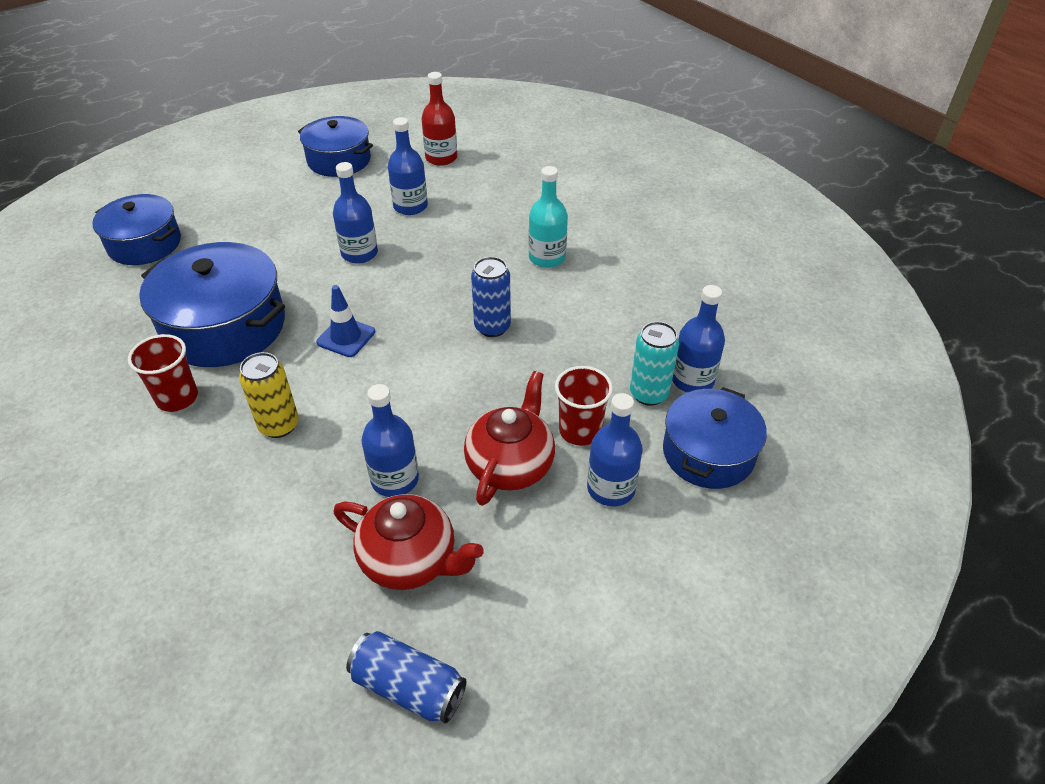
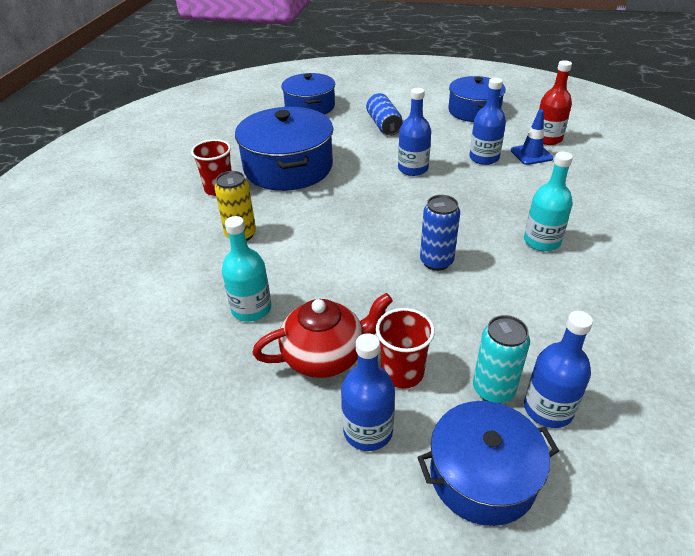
camera: 50 degrees right, 5 degrees down
(346, 337) = (339, 211): blue traffic cone -> blue traffic cone (531, 154)
(395, 479) = (251, 309): blue bottle -> turquoise bottle
(408, 687) = (91, 432): blue can -> blue can (383, 125)
(410, 560) = (193, 361): red teapot -> none

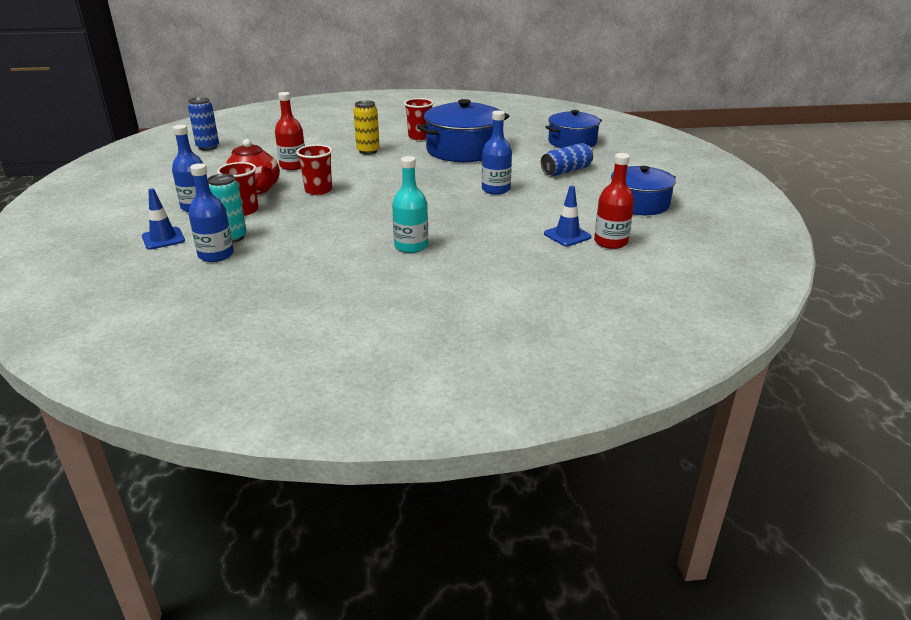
camera: 70 degrees right, 10 degrees down
(251, 309) = (293, 166): turquoise bottle -> red bottle
(359, 292) = (318, 190): none -> red cup
(436, 261) = (363, 210): blue can -> blue can (208, 147)
(482, 476) = (163, 238): blue pot -> blue traffic cone
(484, 158) = (540, 215): blue bottle -> none

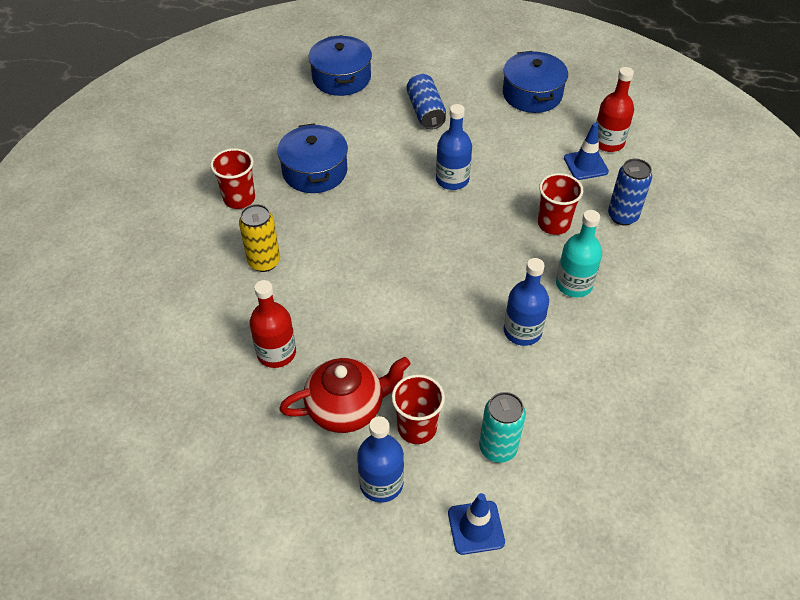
camera: 70 degrees left, 20 degrees up
(208, 147) = (126, 455): blue can -> blue can (622, 216)
(216, 255) = (543, 469): blue bottle -> blue bottle (522, 331)
(318, 190) = (382, 338): red cup -> red cup (553, 224)
(464, 150) = (315, 171): blue pot -> blue pot, size x0.66

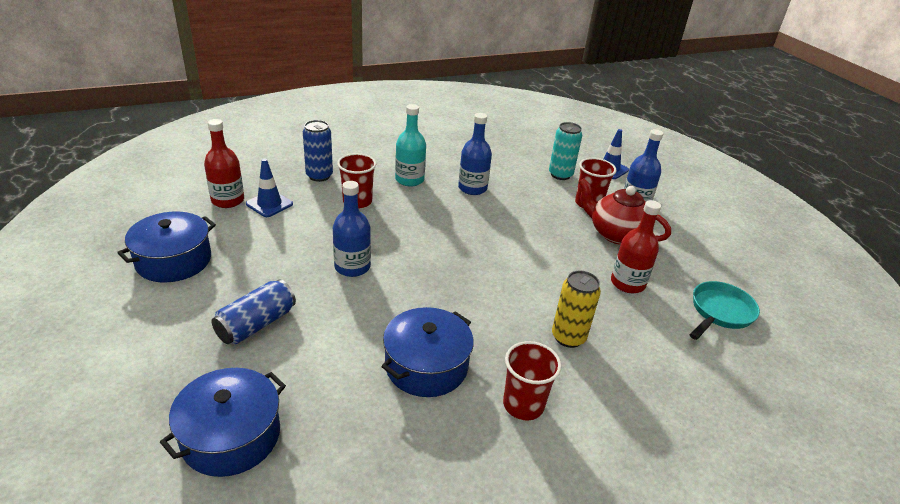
camera: 130 degrees left, 15 degrees down
(181, 395) = (720, 312): none -> turquoise pan

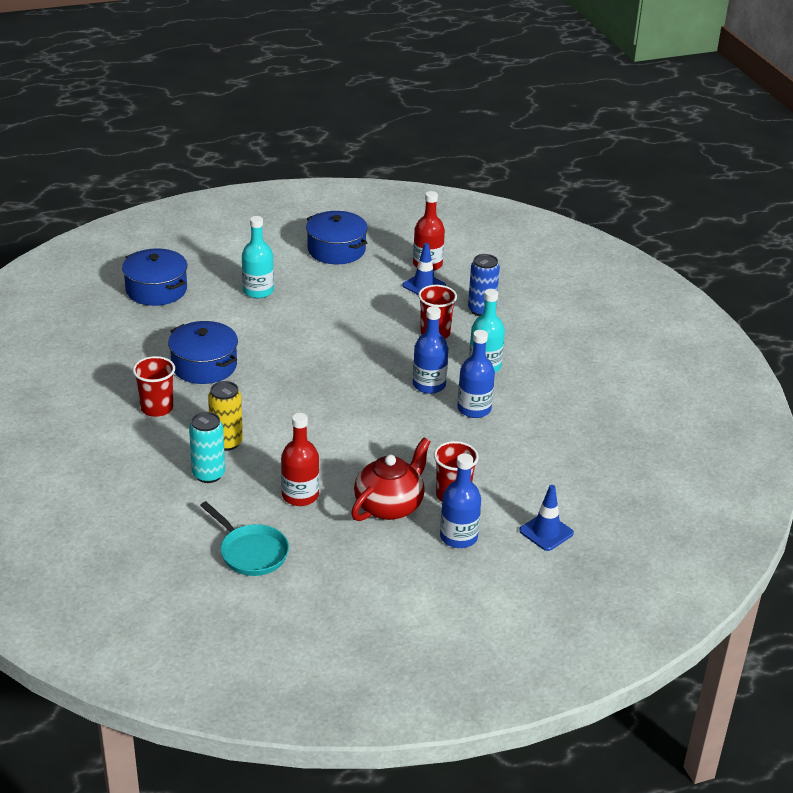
camera: 95 degrees right, 0 degrees up
(256, 324) = (258, 291): blue can -> turquoise bottle
(352, 267) = (328, 331): blue bottle -> blue bottle (429, 385)
(560, 175) = (520, 483): turquoise can -> turquoise can (208, 474)

